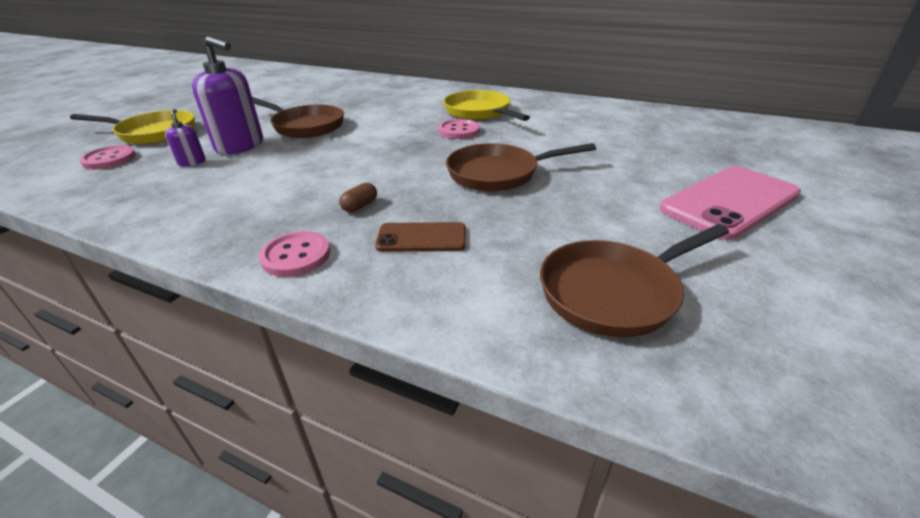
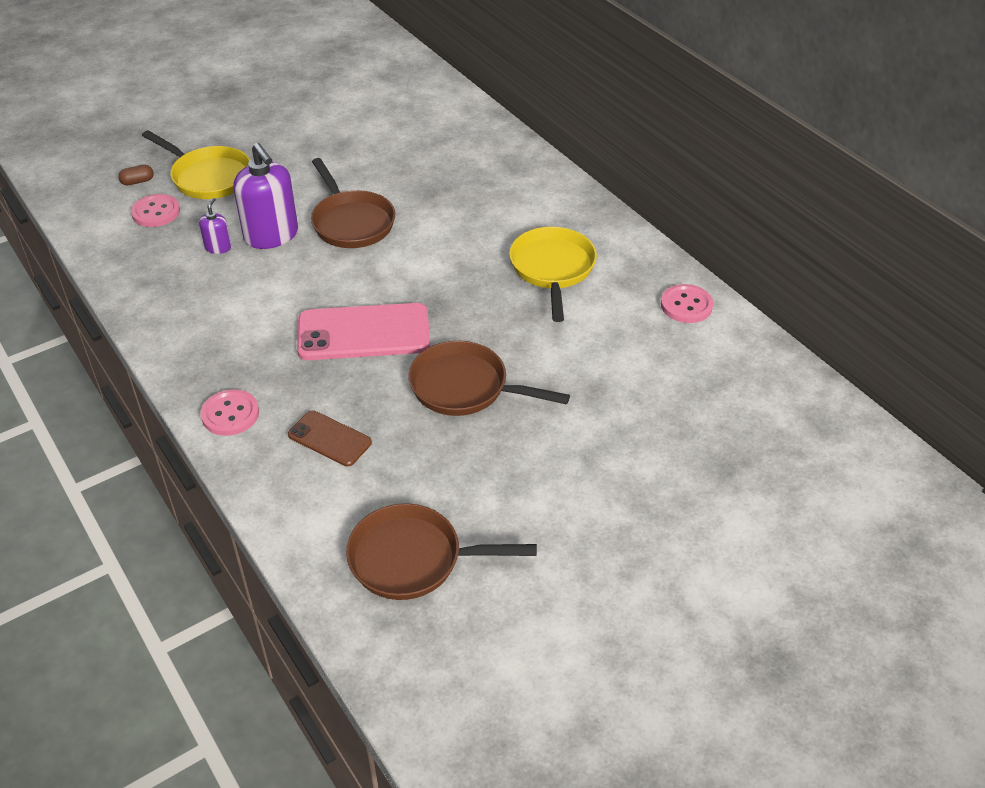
camera: 30 degrees right, 10 degrees up
(360, 206) = (313, 377): brown capsule -> brown capsule (138, 181)
(459, 131) = (495, 298): pink button -> pink button (686, 305)
(729, 202) = (630, 524): pink phone -> pink phone (363, 333)

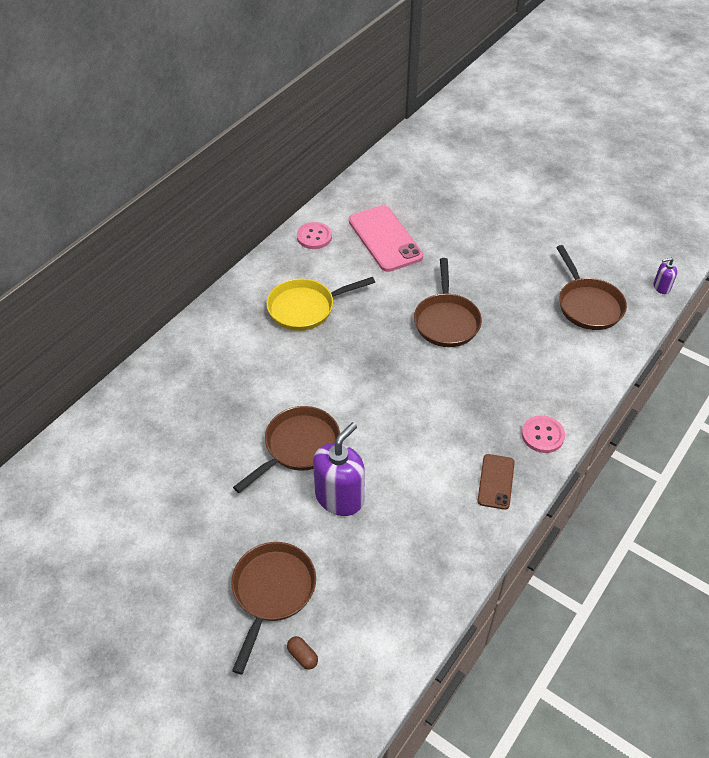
camera: 110 degrees left, 5 degrees up
(156, 212) = (344, 610): pink button -> none
(208, 177) = (272, 592): yellow pan -> brown pan
(218, 247) = (372, 530): purple soap dispenser -> purple soap dispenser (661, 287)
(330, 438) = (529, 373): brown phone -> brown phone (495, 481)
(363, 333) = (424, 391): pink phone -> pink phone (385, 239)

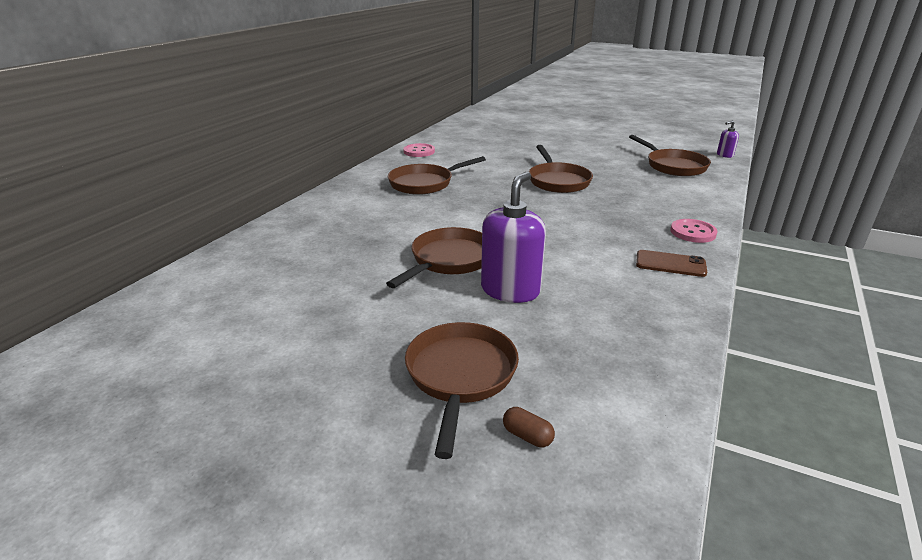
camera: 10 degrees left, 20 degrees down
(305, 308) = (424, 183): yellow pan -> brown pan
(385, 239) = (481, 149): pink phone -> none
(495, 481) = (670, 264): brown phone -> brown phone turned 75 degrees counterclockwise

